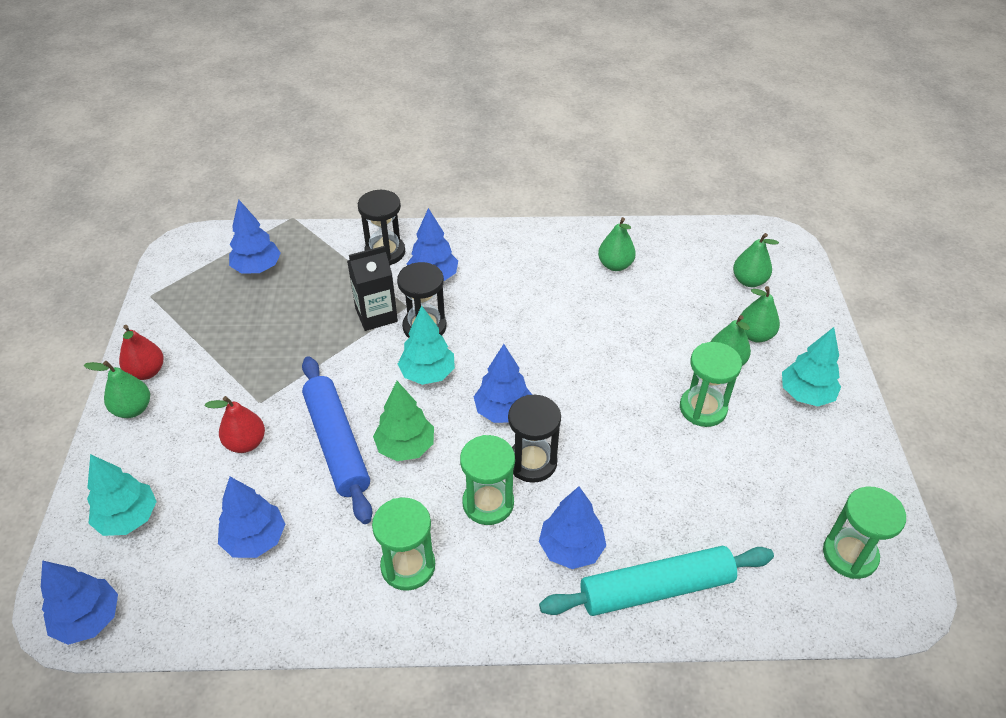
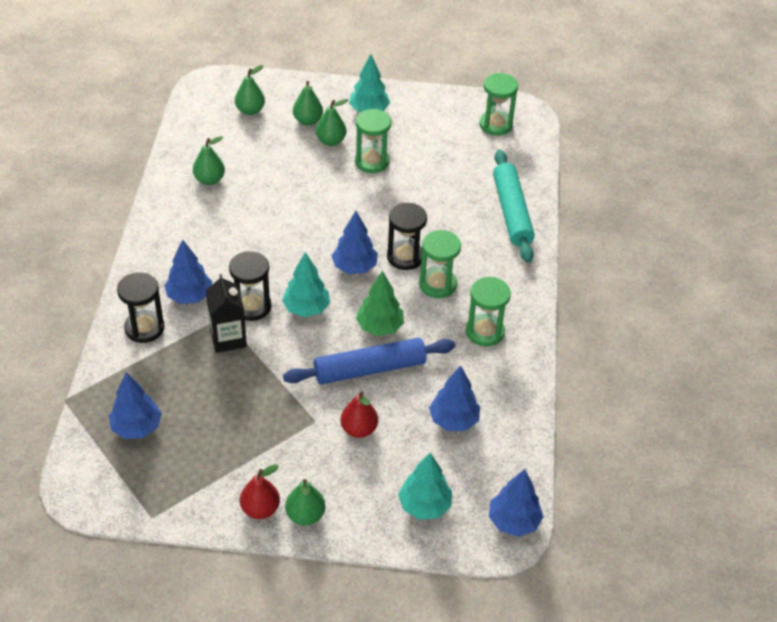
camera: 85 degrees left, 0 degrees up
(571, 548) = (479, 247): blue tree -> none

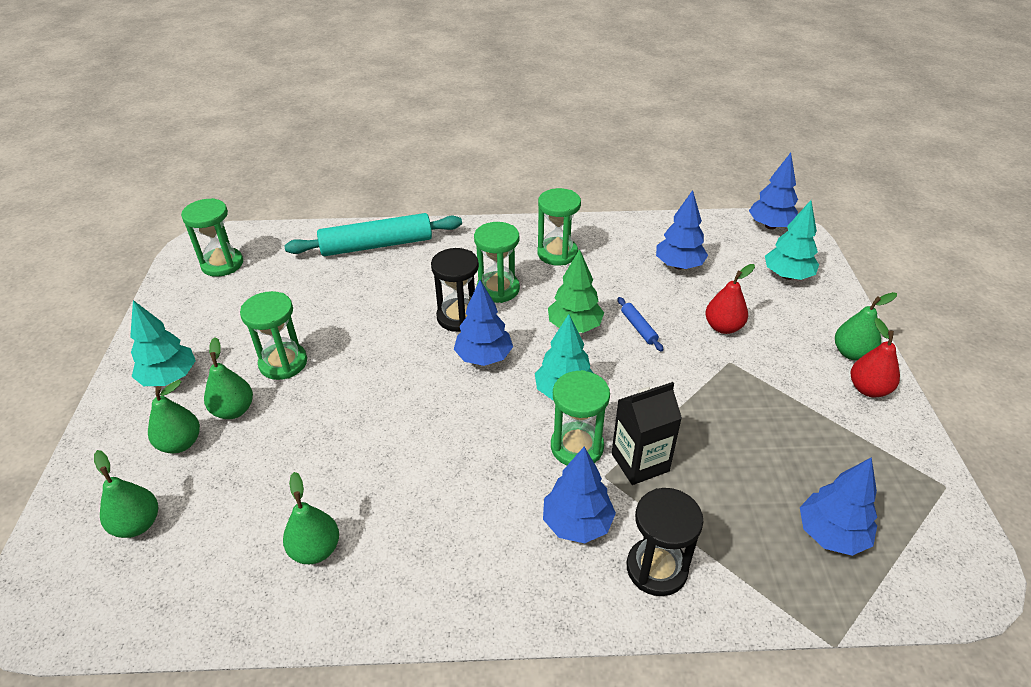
camera: 95 degrees left, 5 degrees down
(252, 306) = (577, 447): black hourglass -> green hourglass
(370, 369) = (639, 328): blue rolling pin -> blue rolling pin, size x0.43

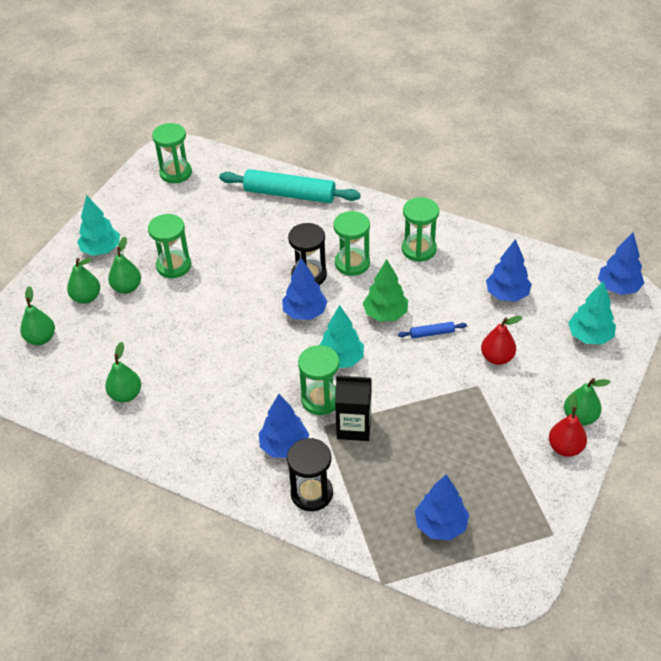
camera: 30 degrees right, 5 degrees up
(639, 328) = (432, 333): blue rolling pin -> blue rolling pin turned 75 degrees clockwise

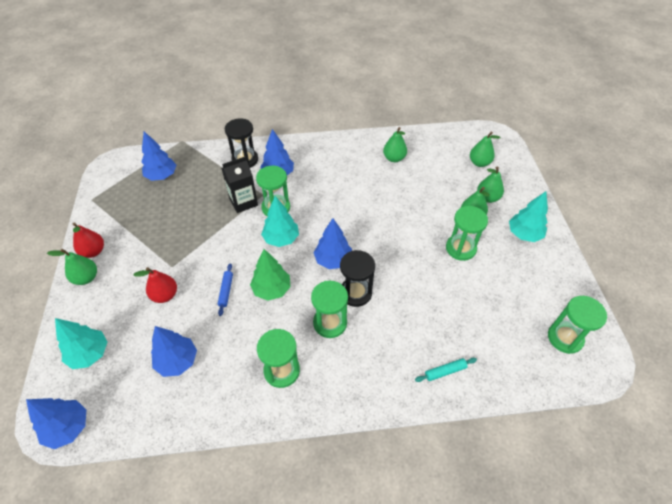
camera: 145 degrees right, 5 degrees up
(289, 194) = (445, 371): turquoise rolling pin -> turquoise rolling pin, size x0.43
(432, 333) = (226, 291): blue rolling pin -> blue rolling pin turned 45 degrees counterclockwise

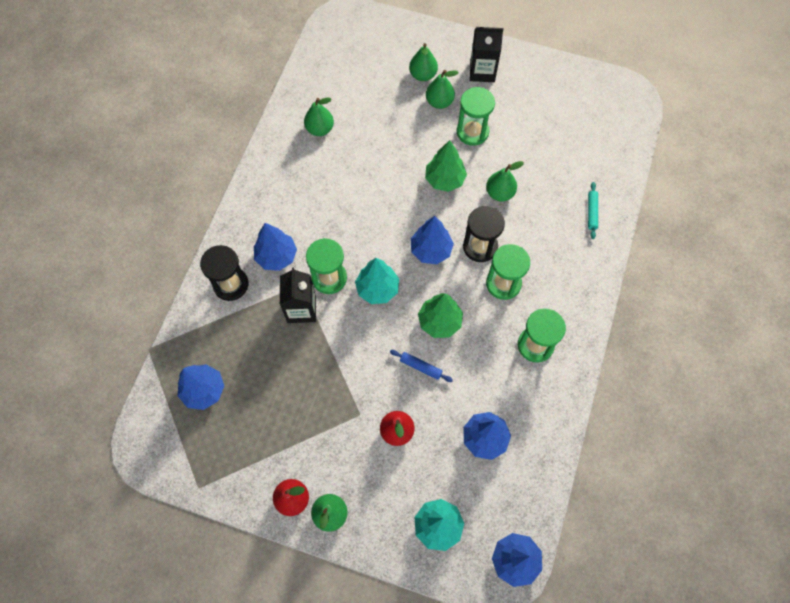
camera: 65 degrees left, 15 degrees up
(402, 246) = (445, 180): none -> green tree
(479, 163) = (372, 55): green pear -> green pear (499, 193)
(524, 234) = (482, 71): turquoise tree -> black carton
(565, 338) = (599, 107): green hourglass -> none

